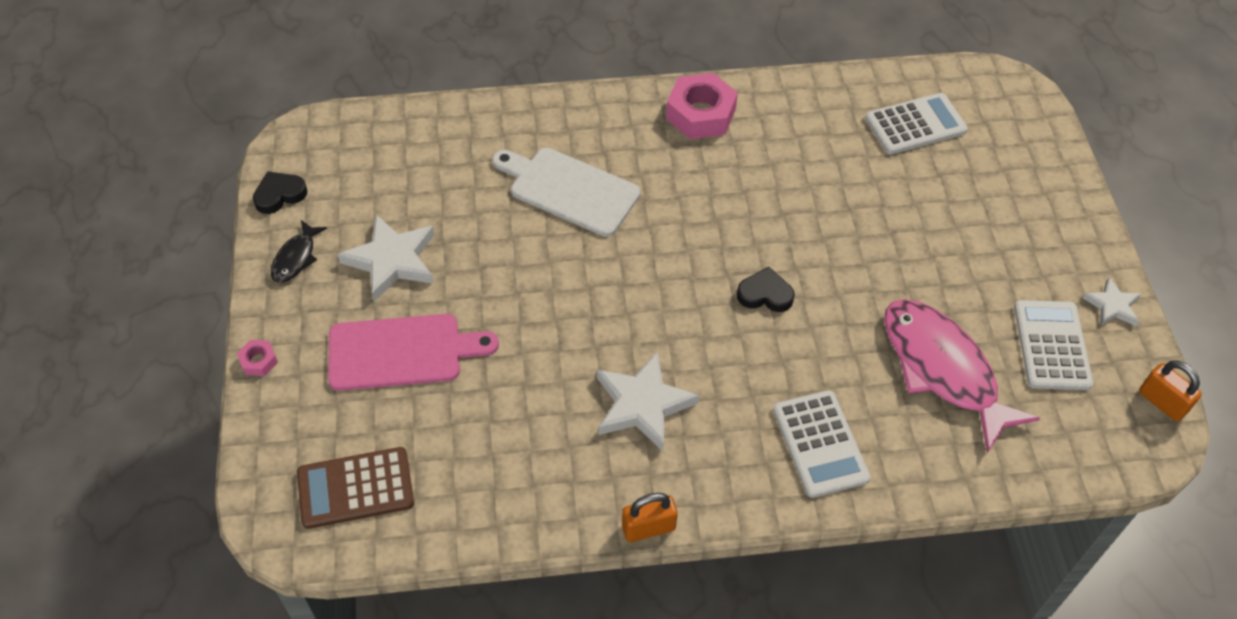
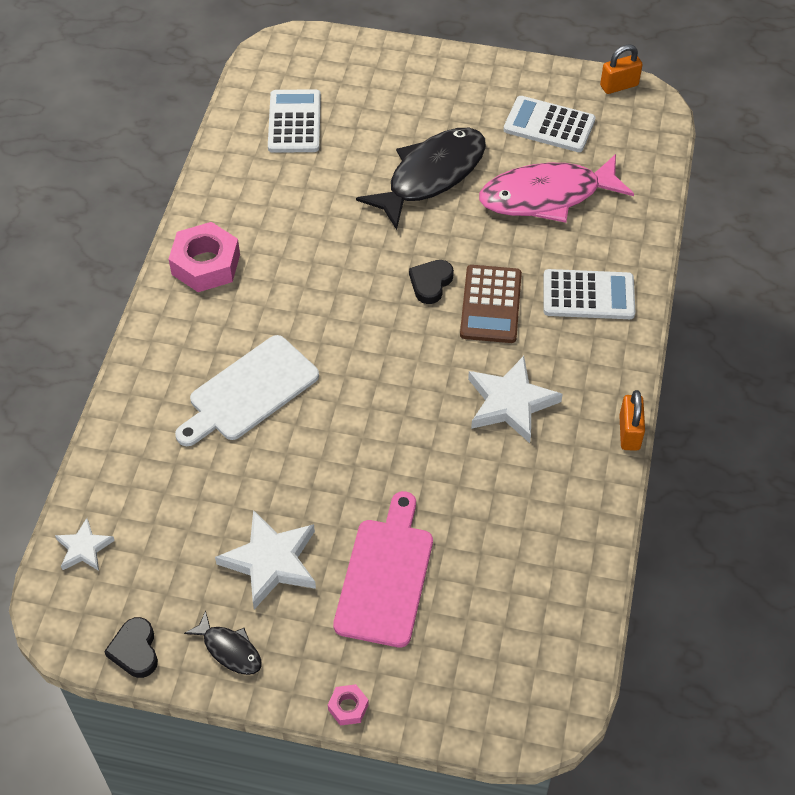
camera: 70 degrees left, 0 degrees up
(355, 488) = (524, 646): brown calculator -> brown calculator (491, 305)
(910, 256) = (431, 176): none -> black fish
(1112, 306) = (526, 77): white star -> white star (84, 548)

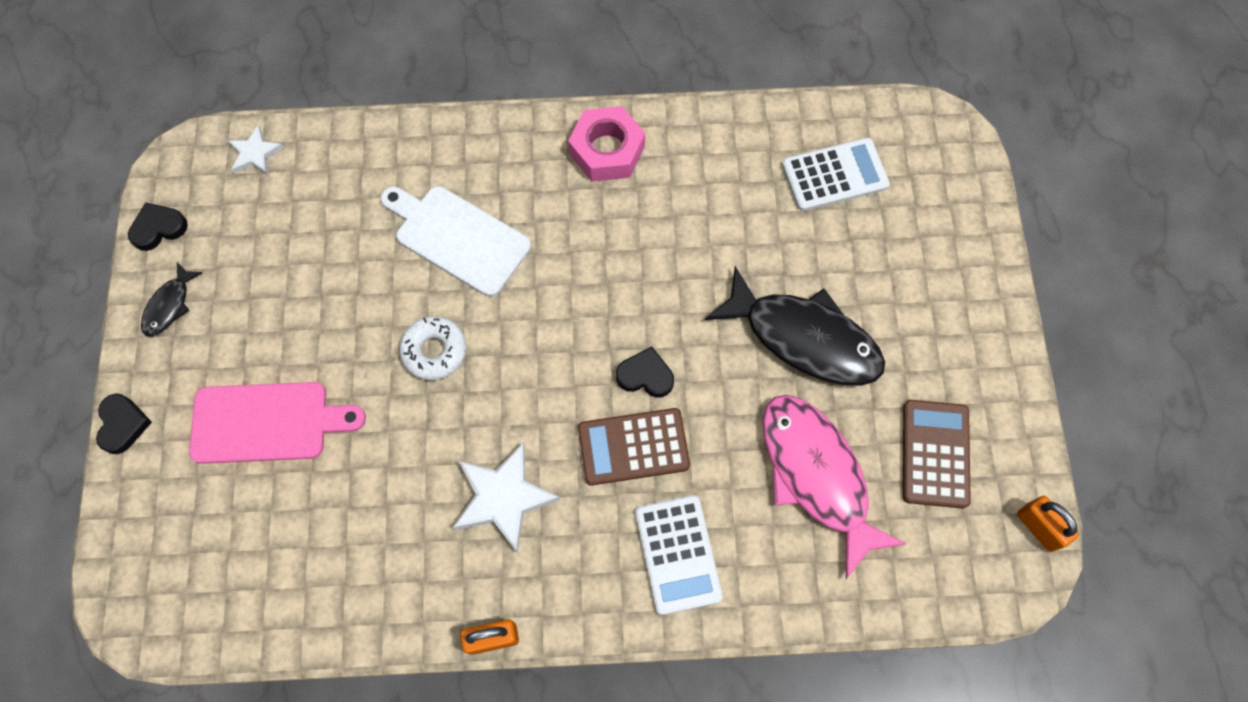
camera: 75 degrees right, 15 degrees up
(271, 561) = (267, 314): white star -> none
(348, 707) = (123, 424): pink nut -> black heart
(357, 429) = (434, 351): none -> white donut
(549, 125) = (935, 454): white calculator -> brown calculator

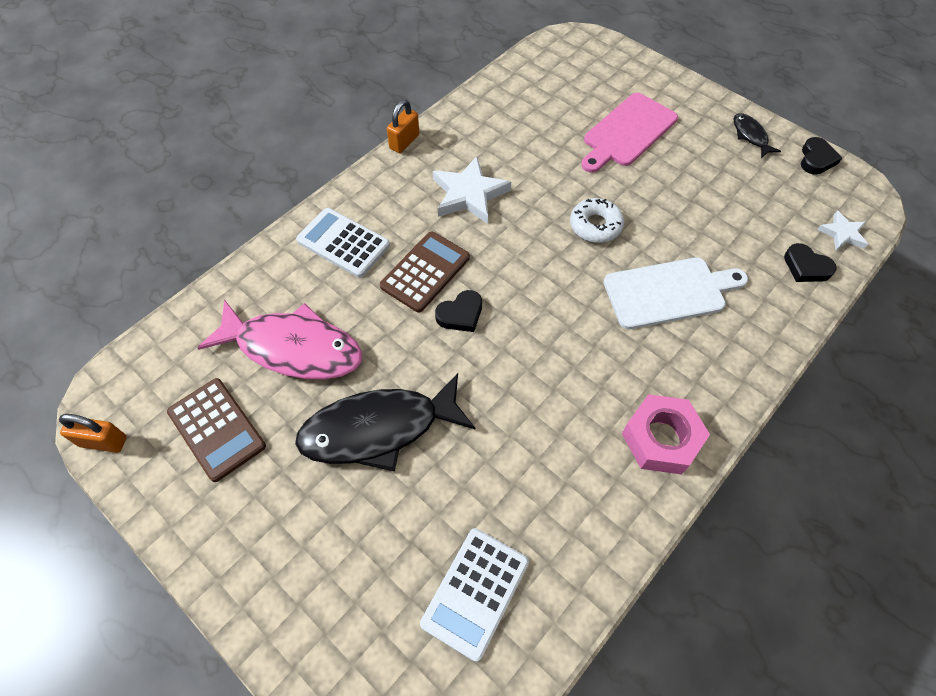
camera: 135 degrees right, 10 degrees down
(123, 424) = (686, 83): black heart -> black heart (806, 267)

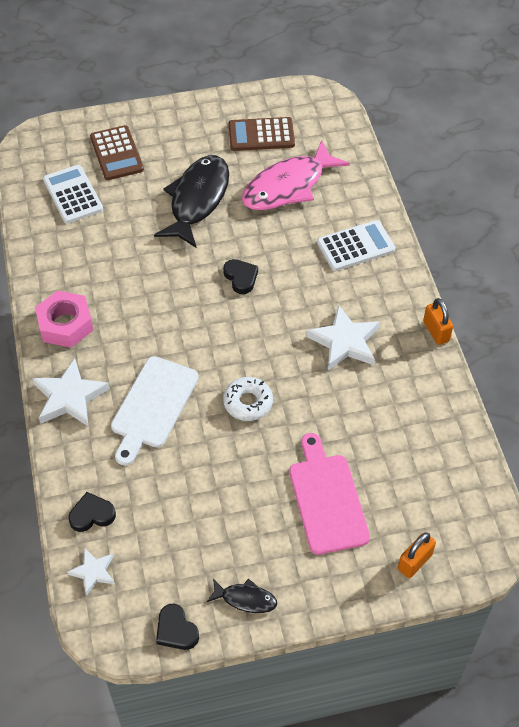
camera: 125 degrees right, 5 degrees down
(103, 441) = (294, 91): orange padlock -> orange padlock (414, 562)
(425, 272) = (292, 277): brown calculator -> brown calculator (117, 153)
(460, 314) = (241, 278): black heart -> black heart turned 150 degrees clockwise
(730, 367) = (69, 397): none -> white star

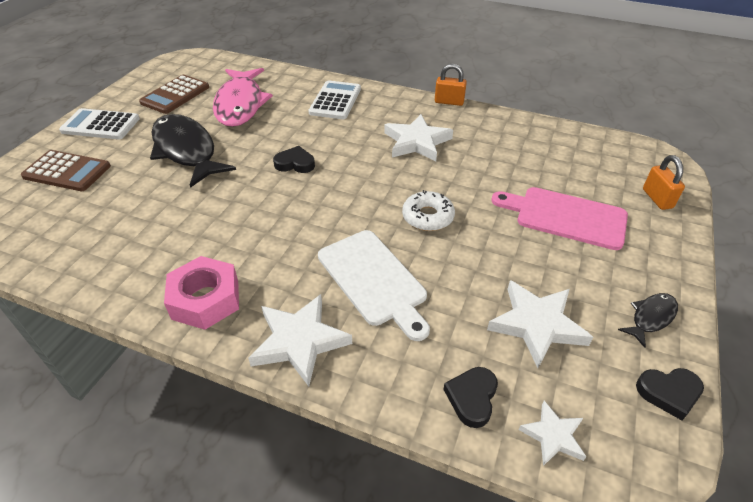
camera: 55 degrees left, 10 degrees down
(73, 195) = (64, 219): white calculator -> white calculator (100, 125)
(183, 526) = (537, 324): none -> white star

